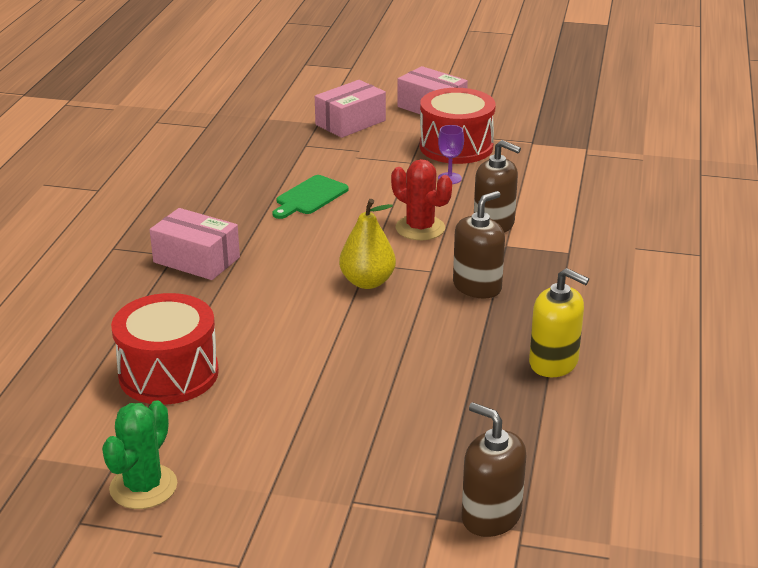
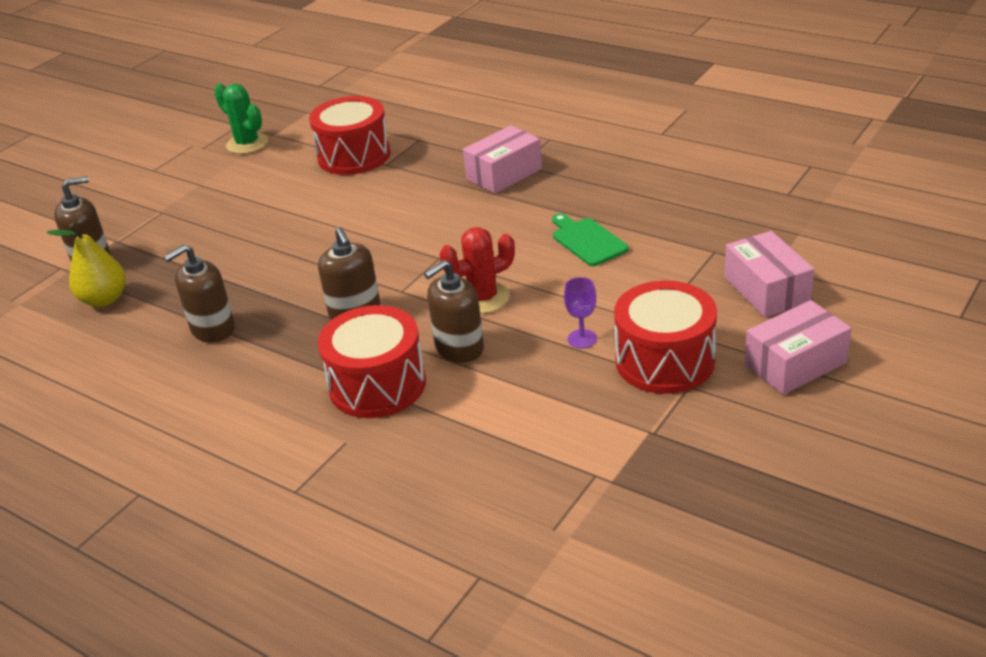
camera: 115 degrees right, 5 degrees up
(367, 282) = (408, 253): yellow pear -> yellow pear (104, 299)
(553, 362) = (213, 329): yellow soap dispenser -> brown soap dispenser
(563, 250) = (377, 385): none -> red drum

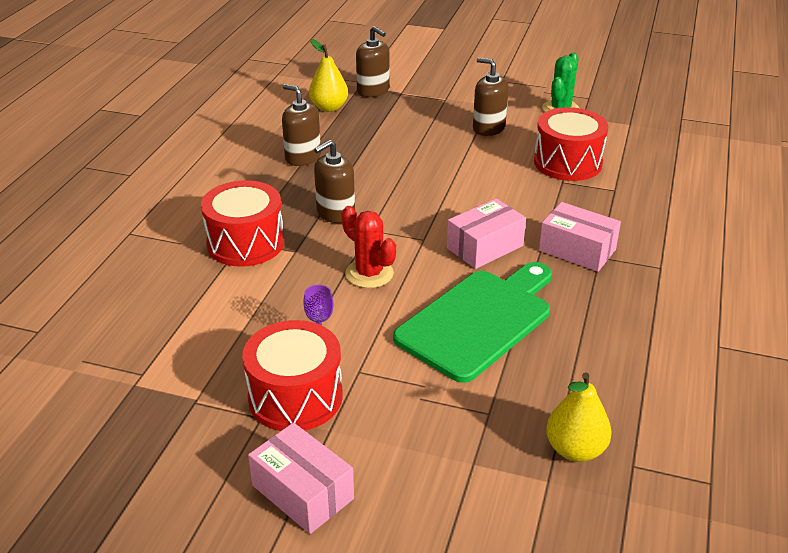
camera: 70 degrees right, 0 degrees up
(459, 348) = (297, 274): brown soap dispenser -> brown soap dispenser (488, 128)
(587, 241) = (478, 321): green cutting board -> green cutting board, size x2.01
(766, 216) = (575, 449): none -> yellow pear
(766, 290) = (427, 460): pink box -> pink box (485, 247)

